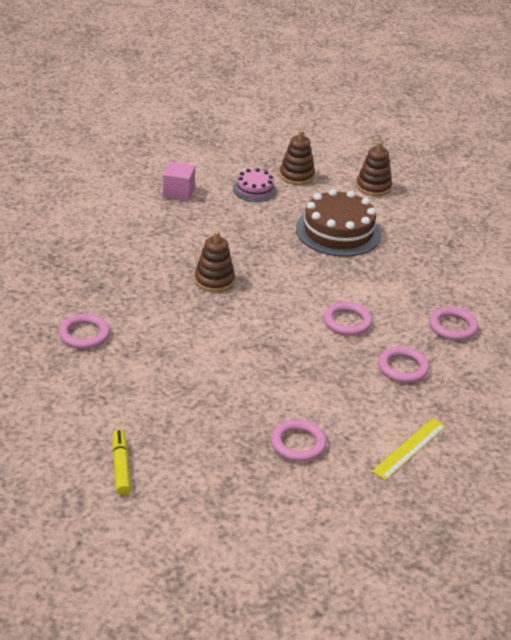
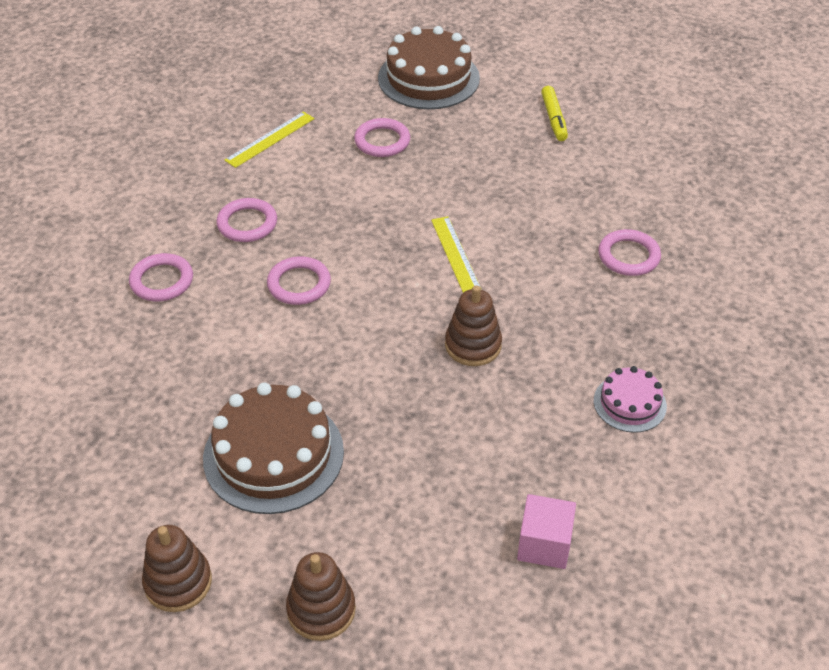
camera: 175 degrees left, 10 degrees up
(225, 338) = (456, 257): none -> yellow ruler
(254, 190) = (405, 560): pink cake -> pink cake (629, 403)
(255, 524) = (428, 78): none -> brown cake

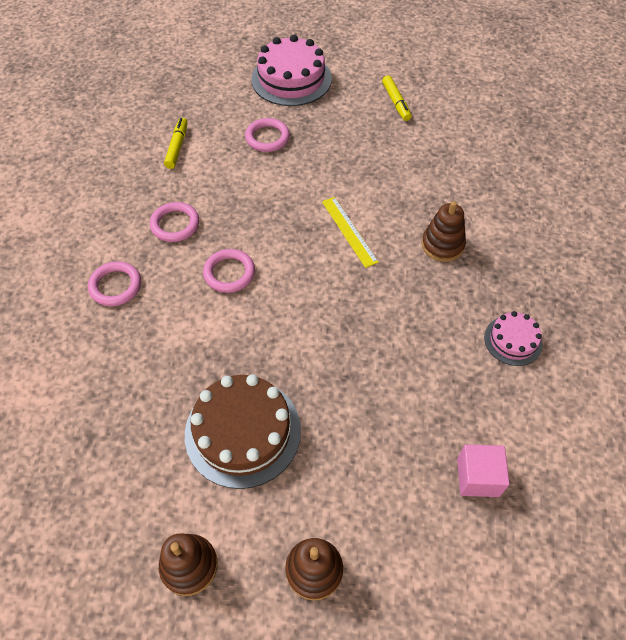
camera: 10 degrees left, 10 degrees up
(270, 139) = (177, 147): yellow ruler -> yellow marker
(428, 78) = (291, 79): brown cake -> pink cake
(473, 345) = (380, 307): brown stacking toy -> brown stacking toy (442, 245)
(628, 256) = (481, 212): pink ring -> none

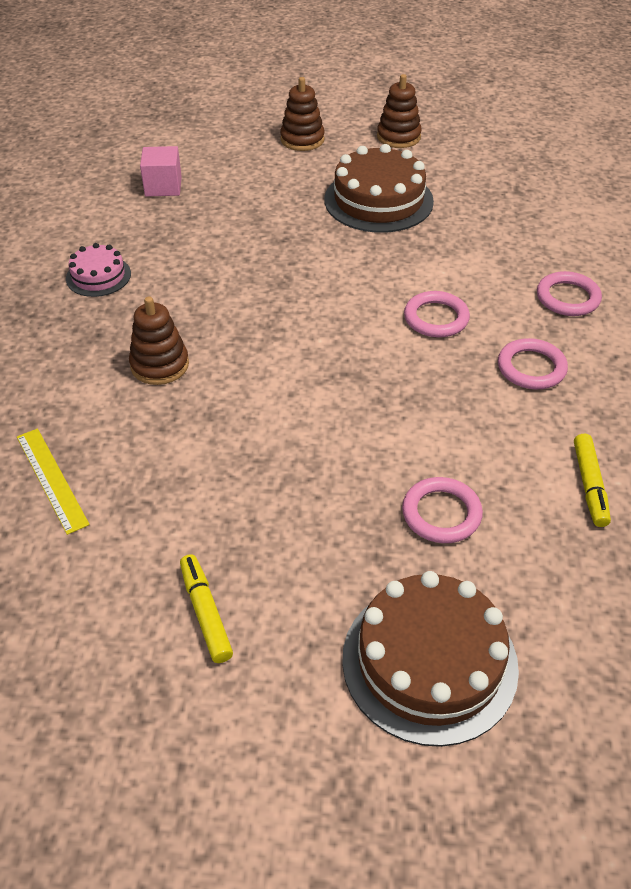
camera: 175 degrees right, 10 degrees down
(291, 79) = (429, 662): pink cake -> brown cake
(349, 231) = (288, 374): yellow ruler -> yellow ruler (51, 479)

